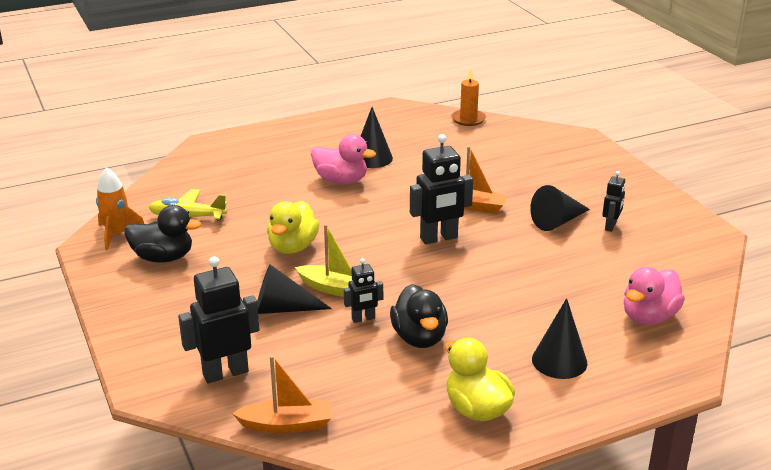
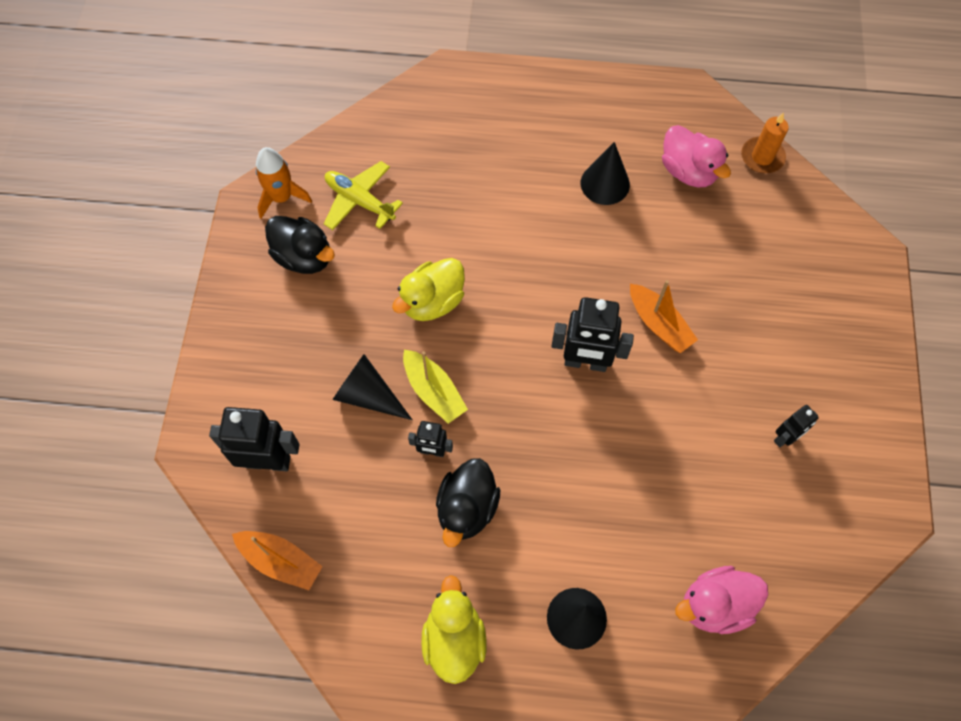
camera: 30 degrees right, 35 degrees up
(341, 180) = (547, 209): pink duck -> pink duck (688, 171)
(557, 221) = (731, 399): black cone -> none

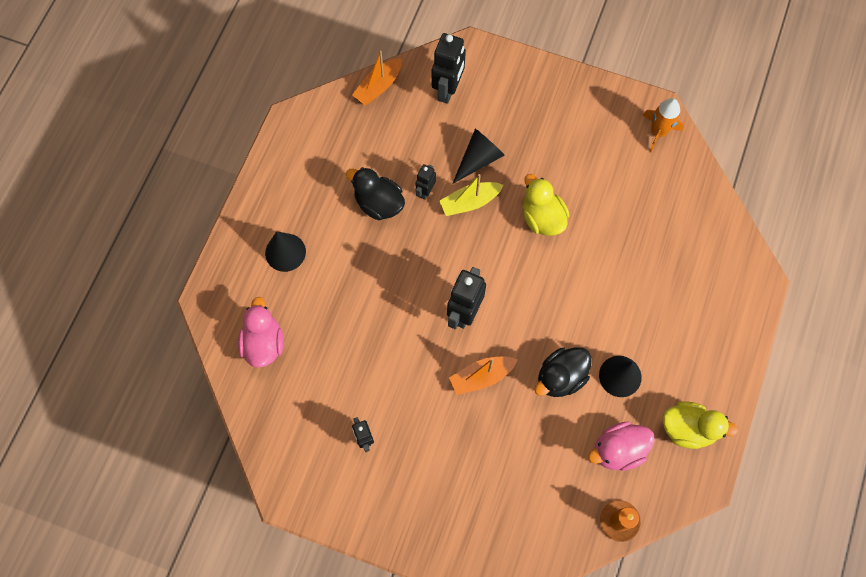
camera: 105 degrees right, 5 degrees up
(304, 257) = (601, 138): black duck -> black duck (560, 377)
(359, 201) = (643, 185): yellow plane -> none
(454, 639) = (297, 175): yellow duck -> yellow duck (687, 428)

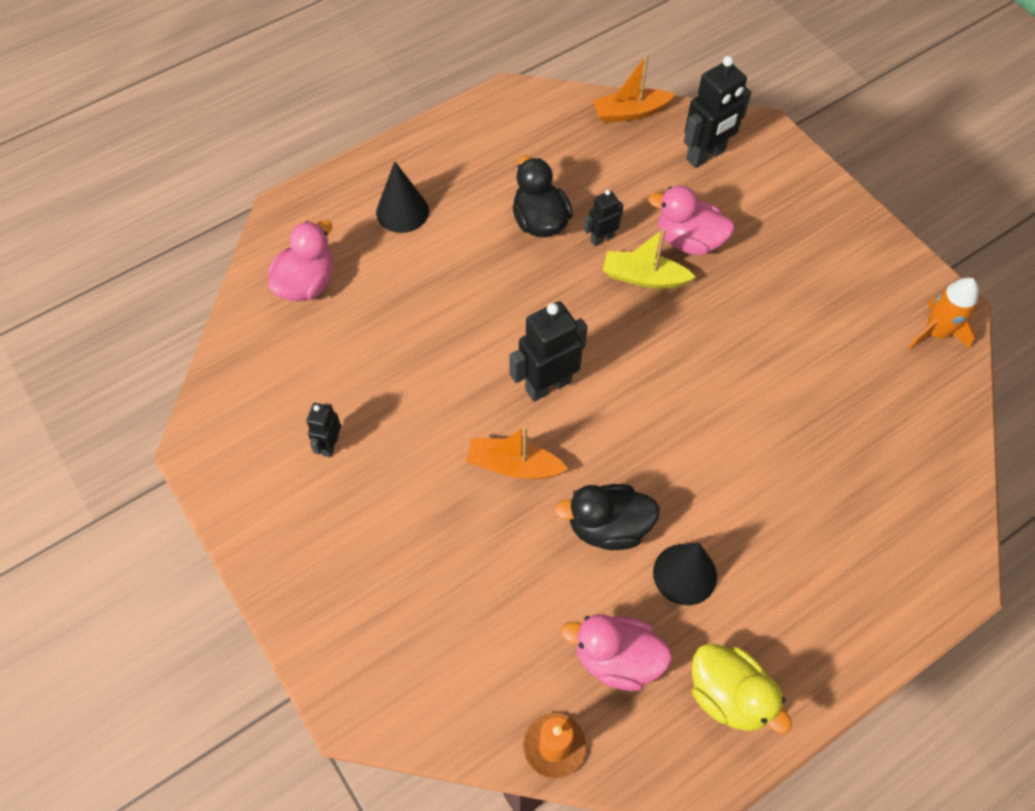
camera: 35 degrees right, 10 degrees down
(479, 159) = (688, 241): black cone -> pink duck
(542, 218) = (718, 341): yellow duck -> none

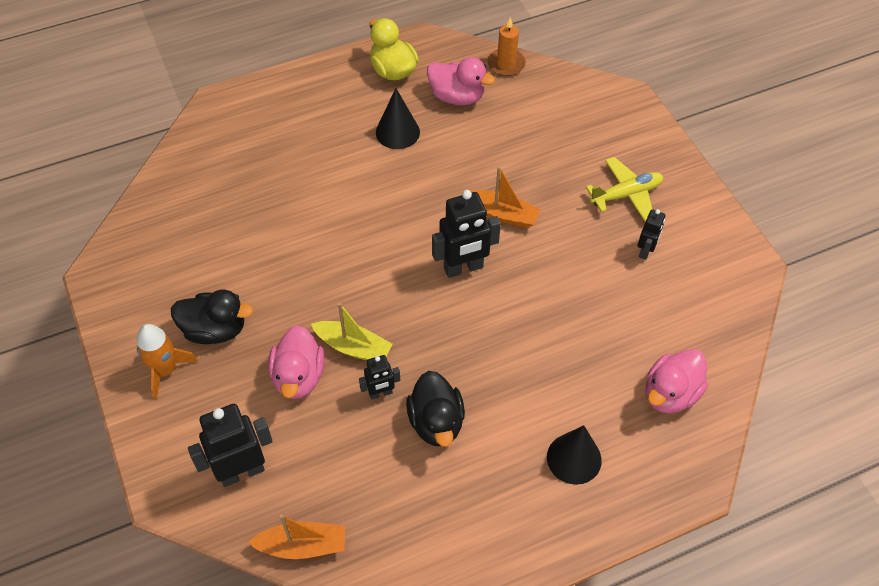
camera: 170 degrees left, 5 degrees down
(355, 525) = (626, 194): none -> yellow plane
(608, 527) = (442, 166): black duck -> black duck (215, 330)
(688, 241) = (298, 377): pink duck -> pink duck turned 60 degrees clockwise
(936, 332) = (125, 258): orange rocket -> orange rocket (165, 370)

